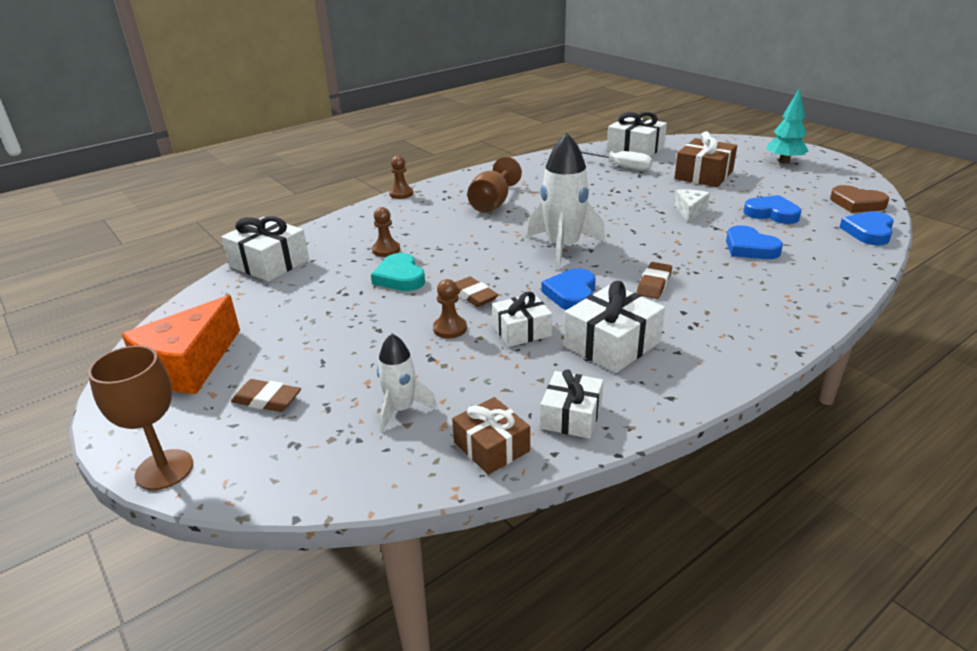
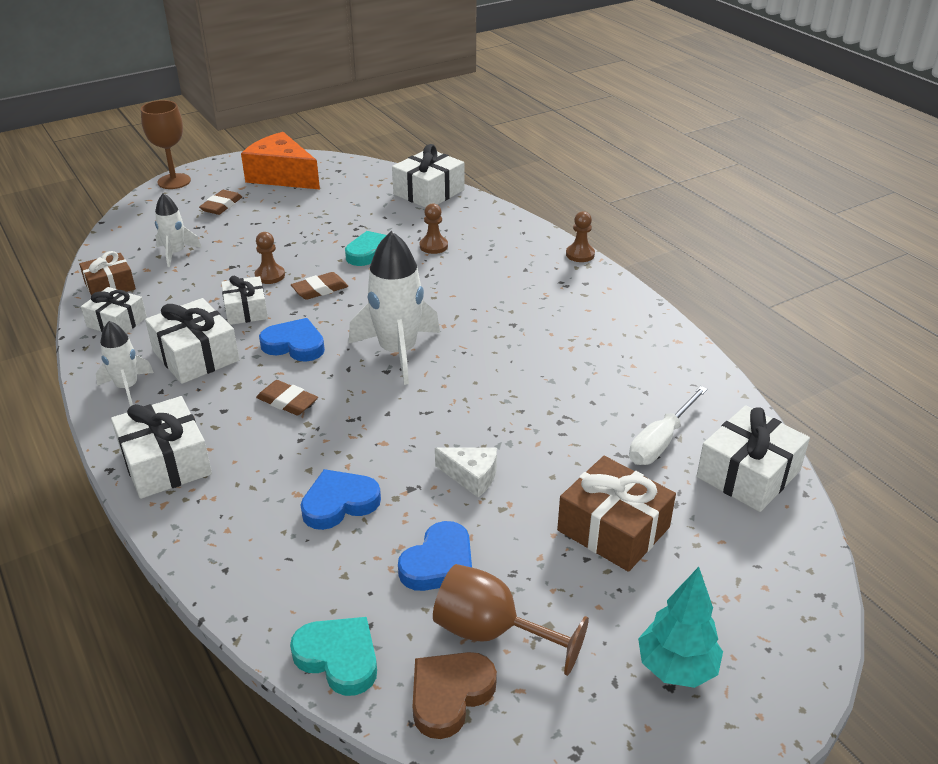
camera: 95 degrees right, 5 degrees up
(493, 203) = (538, 314): brown goblet -> brown goblet (491, 632)
(684, 374) = (127, 387): none -> white rocket
(768, 325) = (166, 462): none -> white gift
(868, 232) = (339, 658): blue heart -> turquoise heart

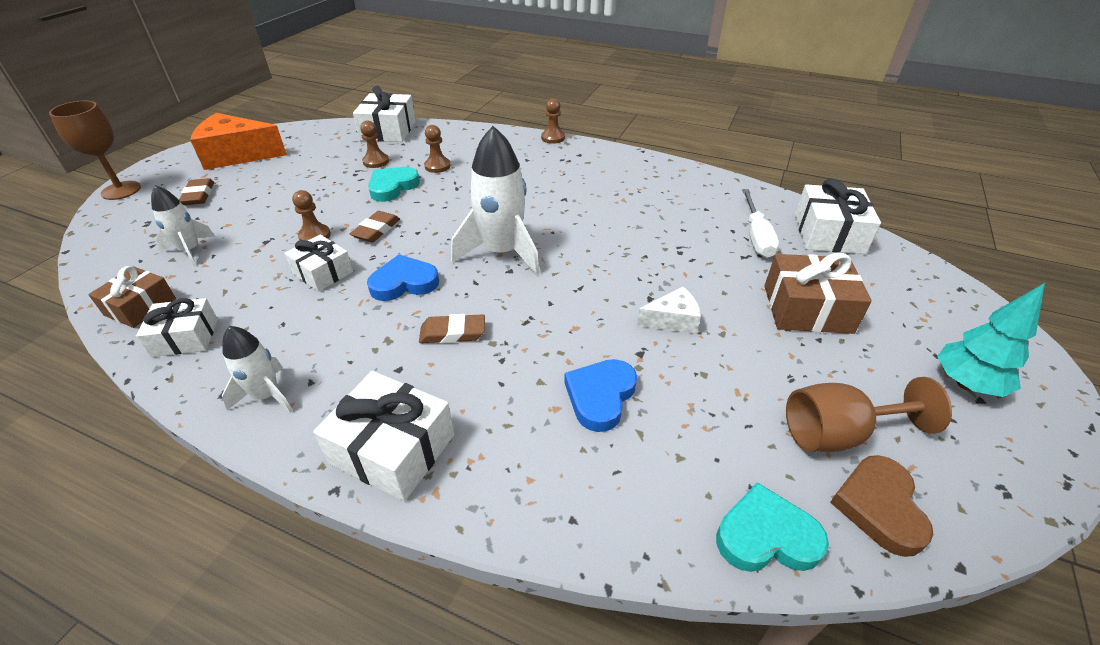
camera: 35 degrees left, 5 degrees up
(196, 355) = (313, 332): white gift -> none
(385, 222) = (376, 161): none -> brown pawn
(439, 563) = (734, 401): blue heart -> none

